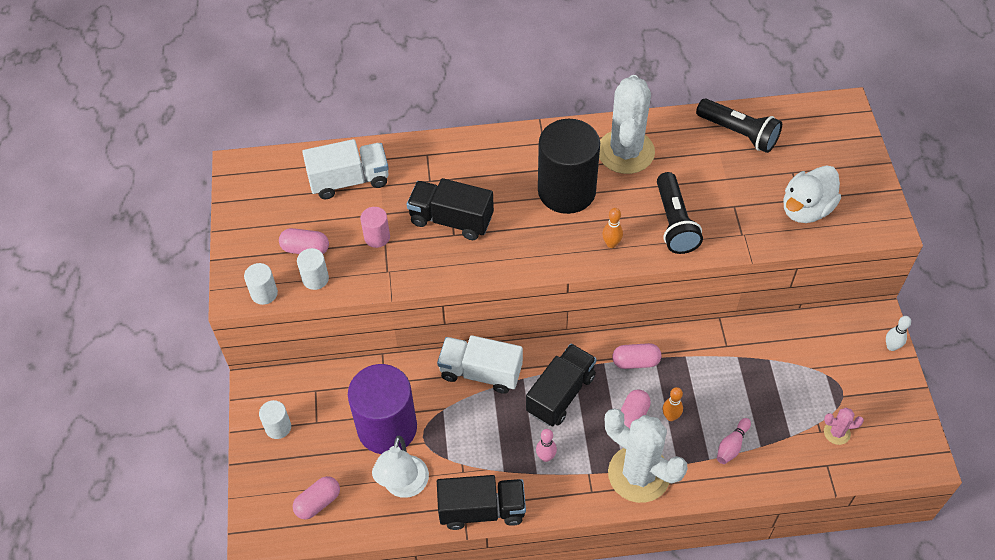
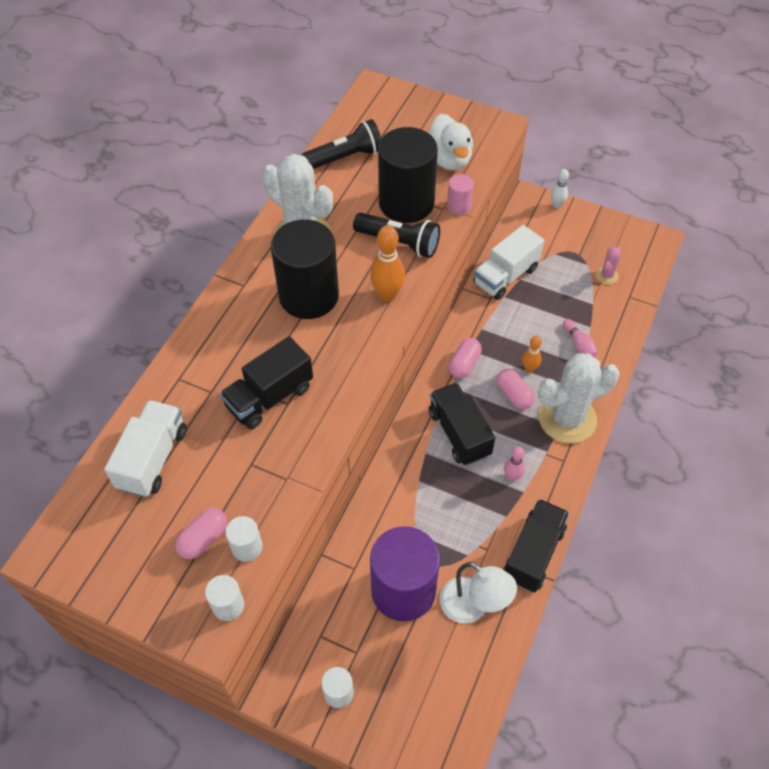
camera: 60 degrees left, 0 degrees up
(318, 502) = (444, 694): pink capsule -> none
(377, 237) = (240, 468): pink cylinder -> pink cylinder (459, 206)
(481, 372) = (397, 482): white truck -> white truck (505, 276)
(611, 244) = (387, 294): orange bowling pin -> orange bowling pin, size x1.68
(724, 204) = (406, 203): none -> black cylinder

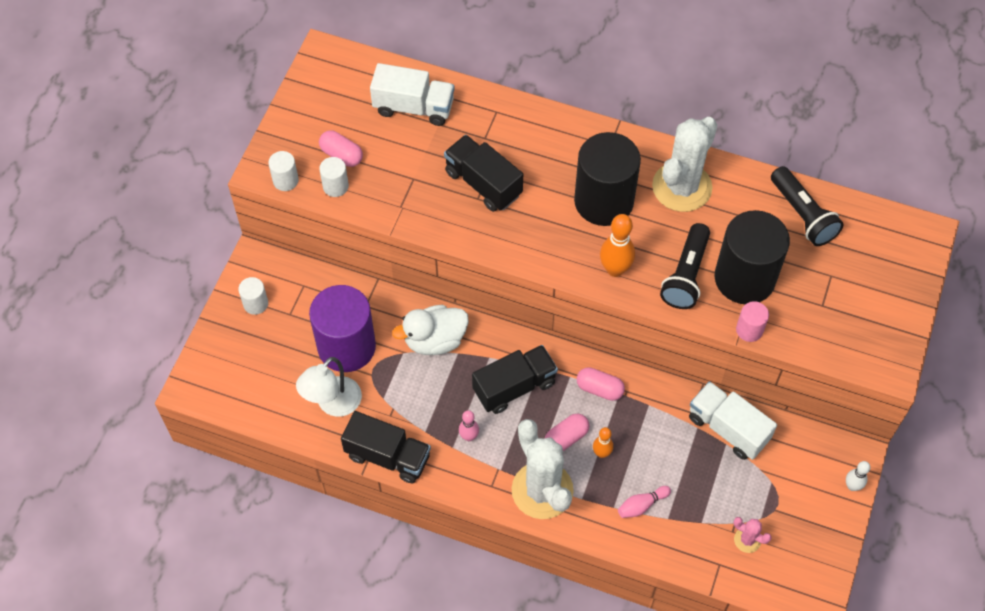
camera: 85 degrees right, 5 degrees up
(448, 159) = (820, 317): white duck -> white duck (435, 340)

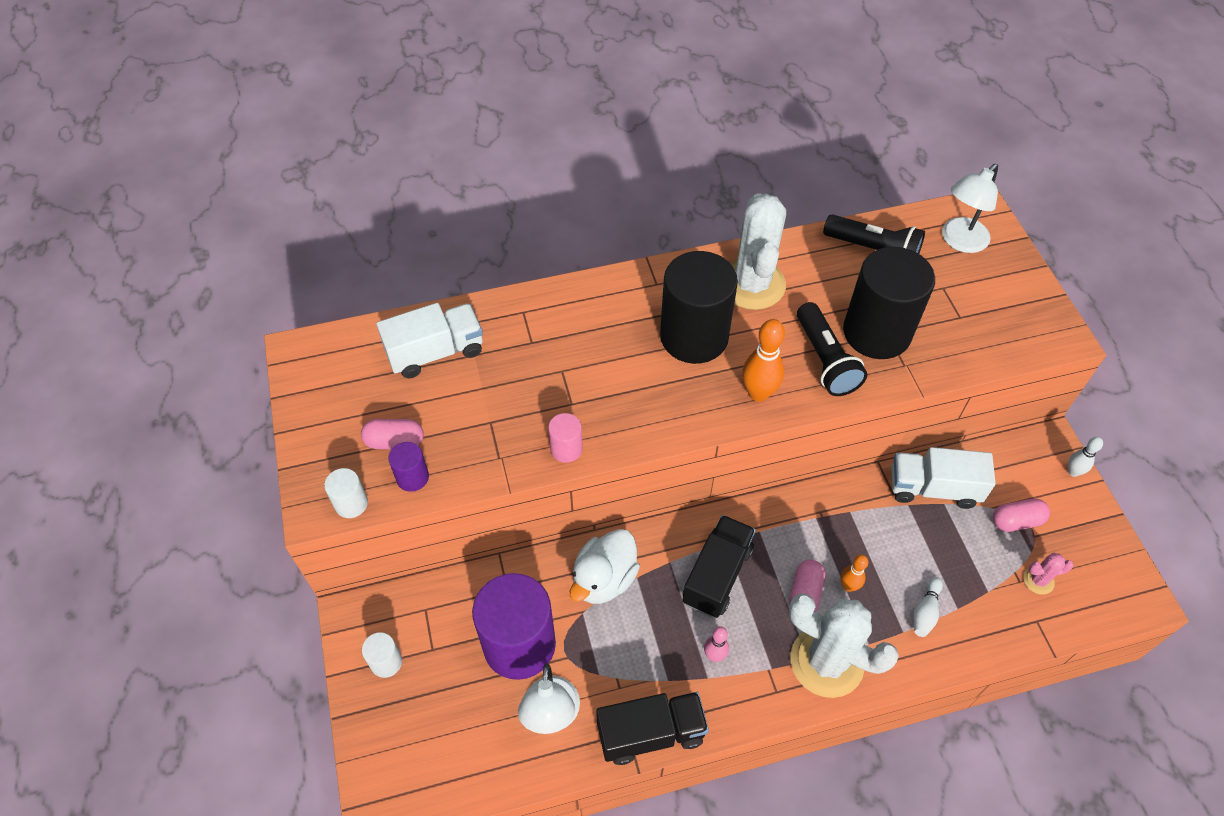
camera: 35 degrees left, 5 degrees down
(335, 186) = (412, 477): white cylinder -> purple cylinder
(483, 183) = (565, 386): black truck -> none
(599, 389) = (795, 525): pink capsule -> pink capsule (1016, 521)
(642, 505) = (925, 612): pink bowling pin -> white bowling pin
(749, 330) = (922, 376): pink cylinder -> pink cylinder (566, 449)
(881, 248) = (959, 241): none -> white lamp

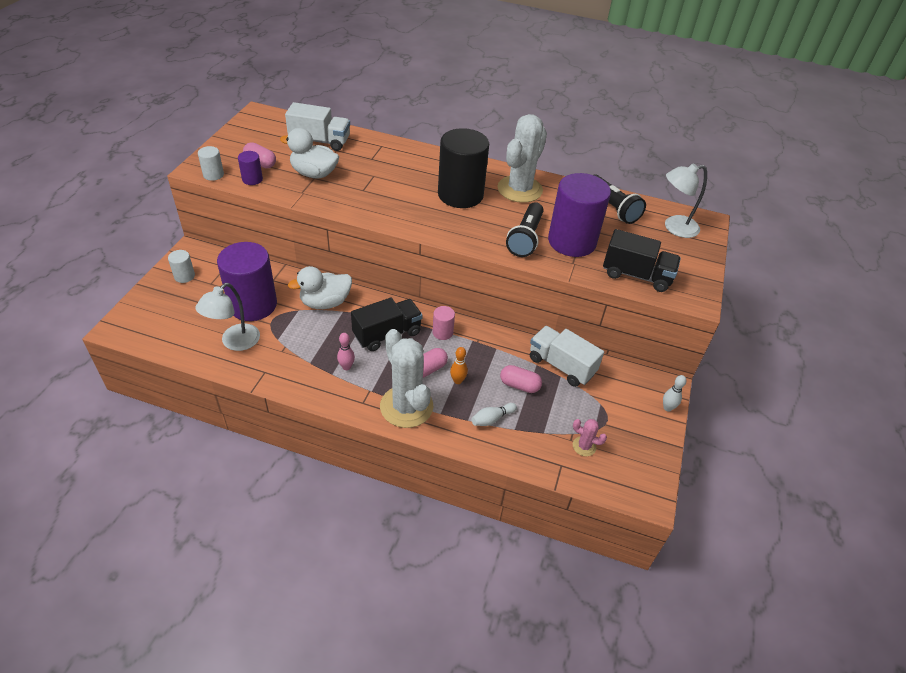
camera: 30 degrees right, 10 degrees down
(484, 415) = (314, 174): none -> white duck
(566, 449) = (338, 205): pink cylinder -> pink cylinder (442, 332)
(651, 733) = (275, 379): black truck -> black truck (636, 275)
(758, 393) = (469, 233): orange bowling pin -> none
(876, 332) = (572, 241): black cylinder -> purple cylinder
(1016, 521) = (600, 410): pink capsule -> pink capsule (519, 385)

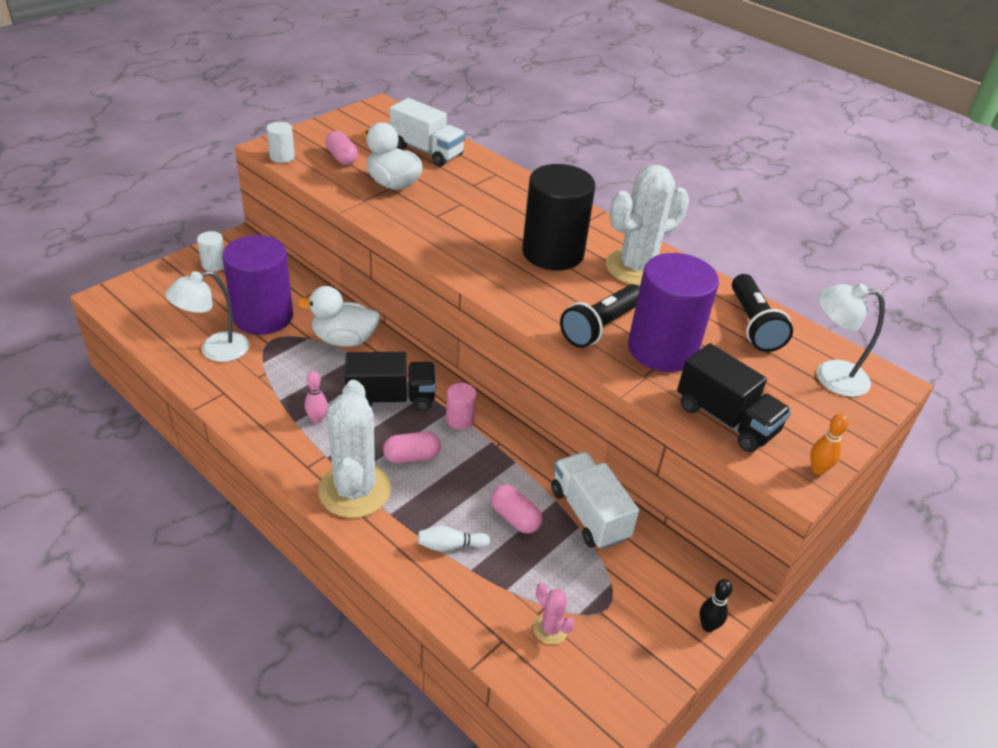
camera: 25 degrees right, 5 degrees down
(252, 179) = (319, 172): purple cylinder -> none
(458, 381) = (439, 483): orange bowling pin -> orange bowling pin (817, 470)
(667, 408) = (708, 626): white bowling pin -> black bowling pin

